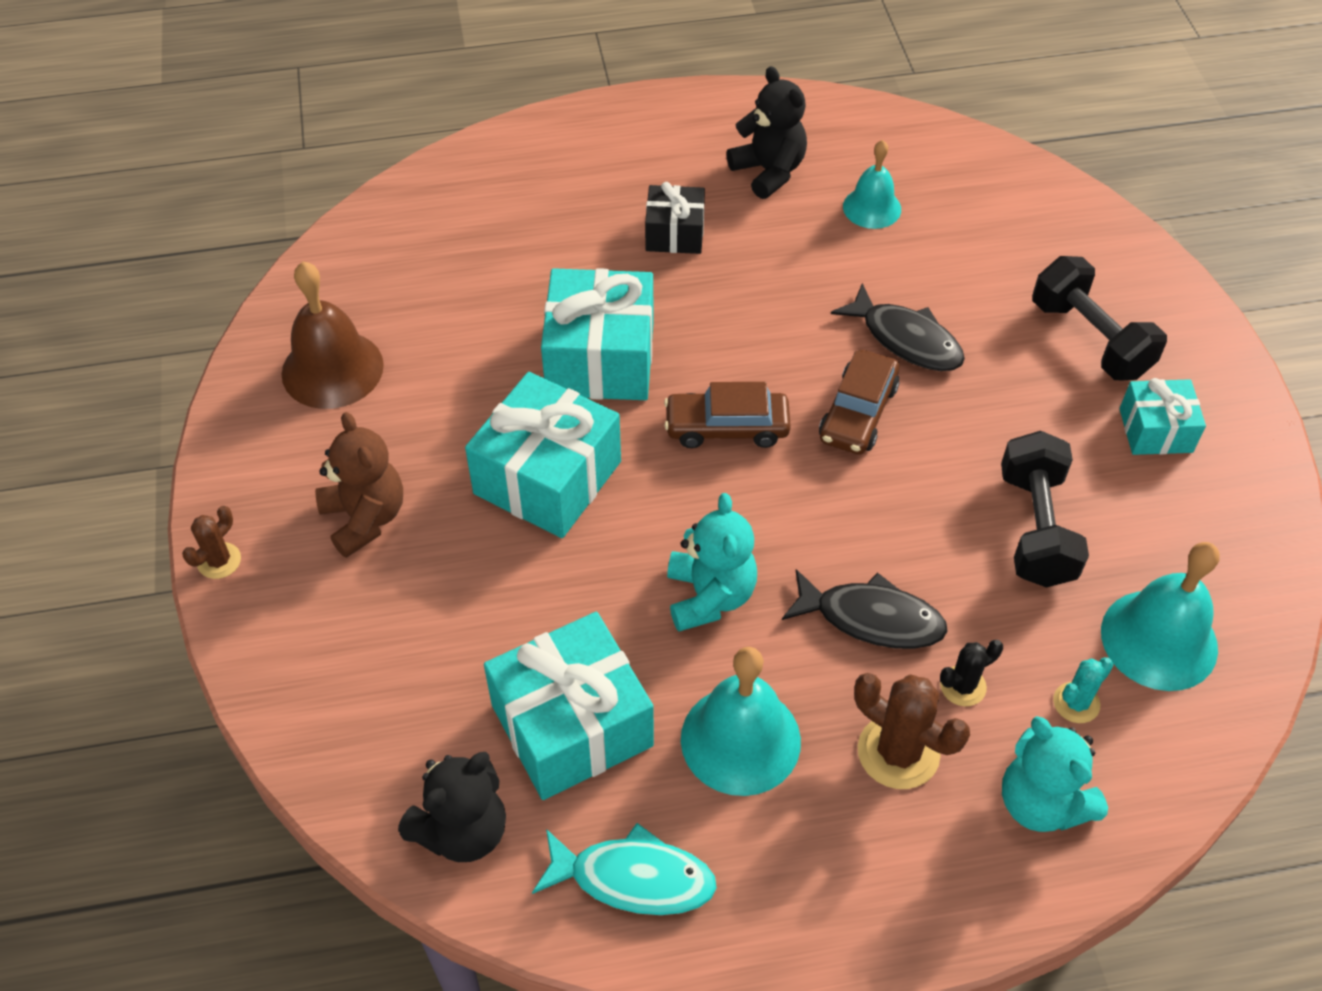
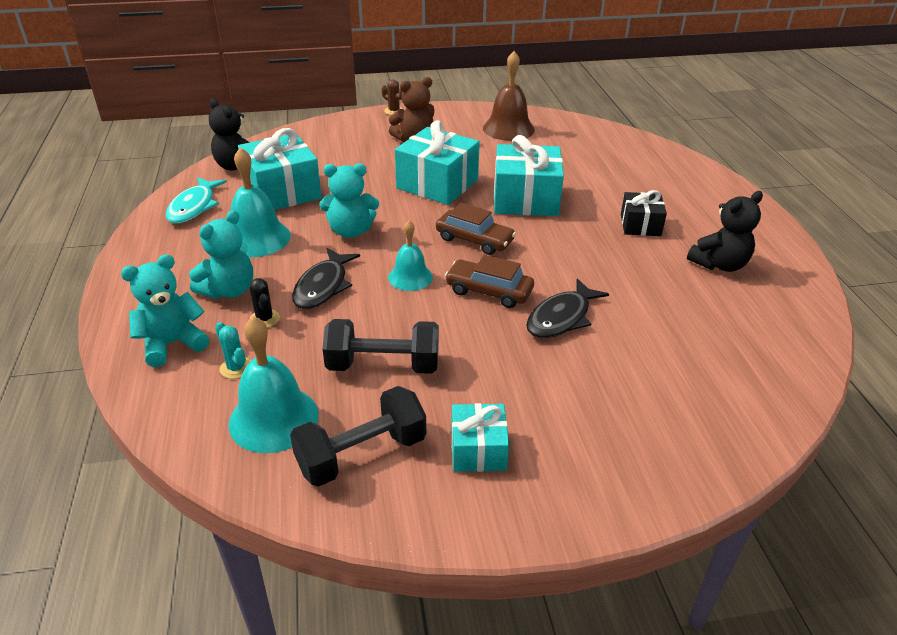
camera: 90 degrees right, 15 degrees down
(727, 427) = (474, 240): brown car -> brown car turned 120 degrees clockwise
(872, 208) = (699, 311): turquoise bell -> turquoise bell (410, 277)
(898, 752) = (229, 290): brown cactus -> turquoise teddy bear
(1090, 339) = (580, 421): black dumbbell -> black dumbbell (362, 454)

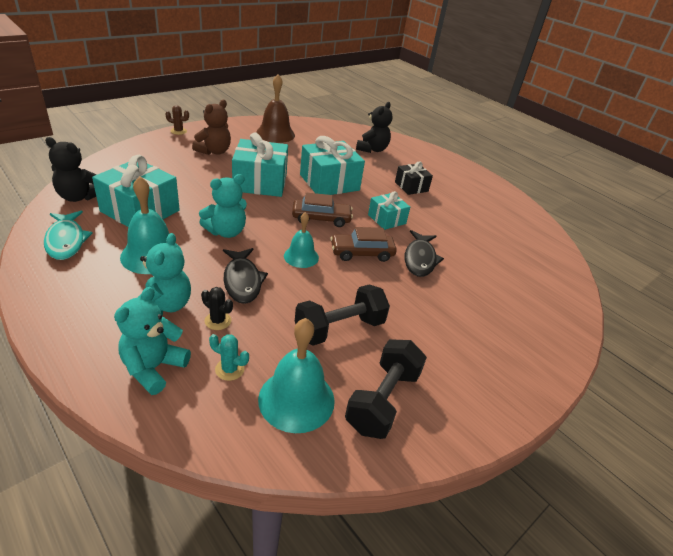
camera: 35 degrees left, 0 degrees up
(478, 450) = (450, 366): turquoise gift -> turquoise gift (386, 219)
(719, 264) = (472, 202): black teddy bear -> black teddy bear (372, 149)

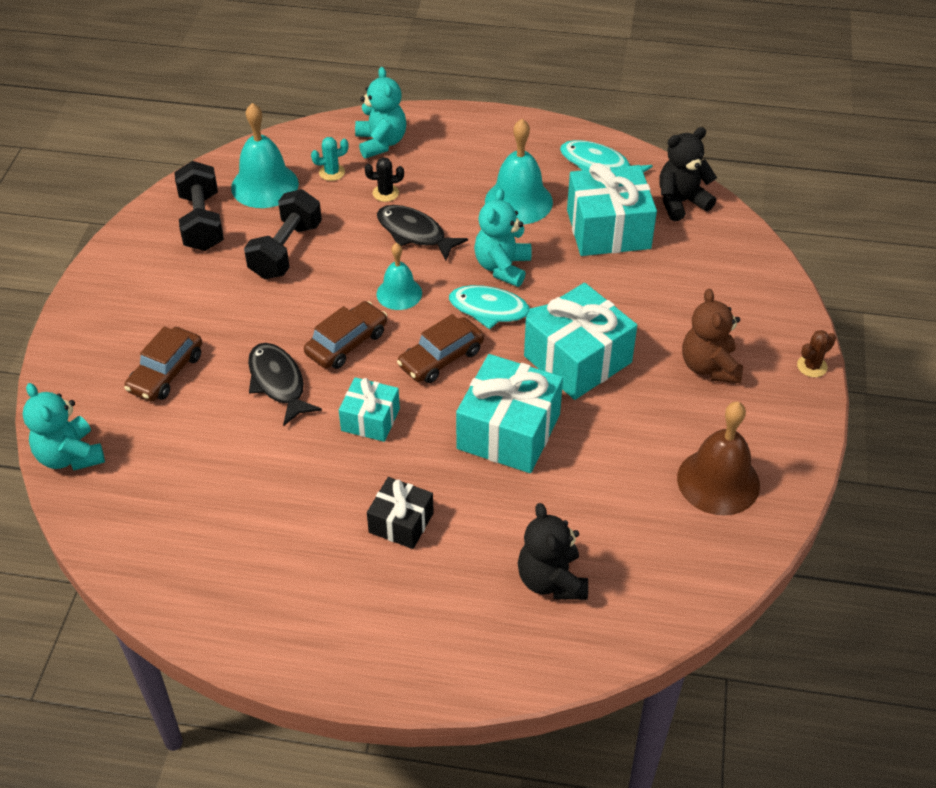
camera: 145 degrees right, 10 degrees up
(165, 306) = (438, 177): turquoise teddy bear -> turquoise teddy bear (70, 456)
(264, 218) = (494, 311): none -> turquoise fish
(486, 304) = (166, 372): none -> brown car

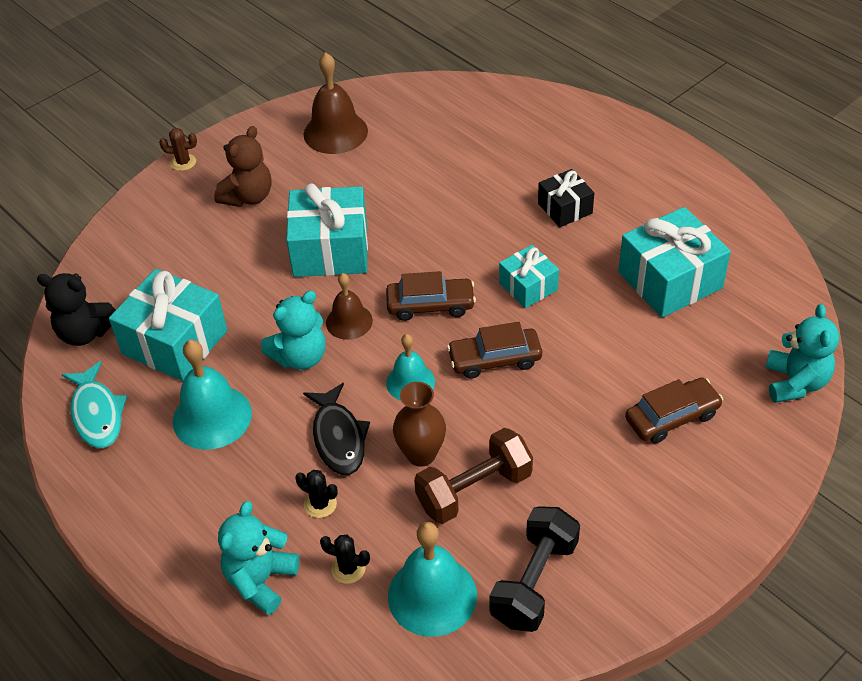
camera: 140 degrees left, 0 degrees up
(278, 382) = (579, 355): black fish -> none
(286, 250) = (474, 490): black dumbbell -> brown dumbbell
(332, 172) = (348, 569): turquoise cactus -> black cactus
(344, 252) = (421, 454): none -> brown vase
(494, 311) = (349, 321): turquoise fish -> brown bell
(508, 431) = (435, 227): turquoise gift -> turquoise gift (670, 280)
(551, 580) = (498, 134): black teddy bear -> none

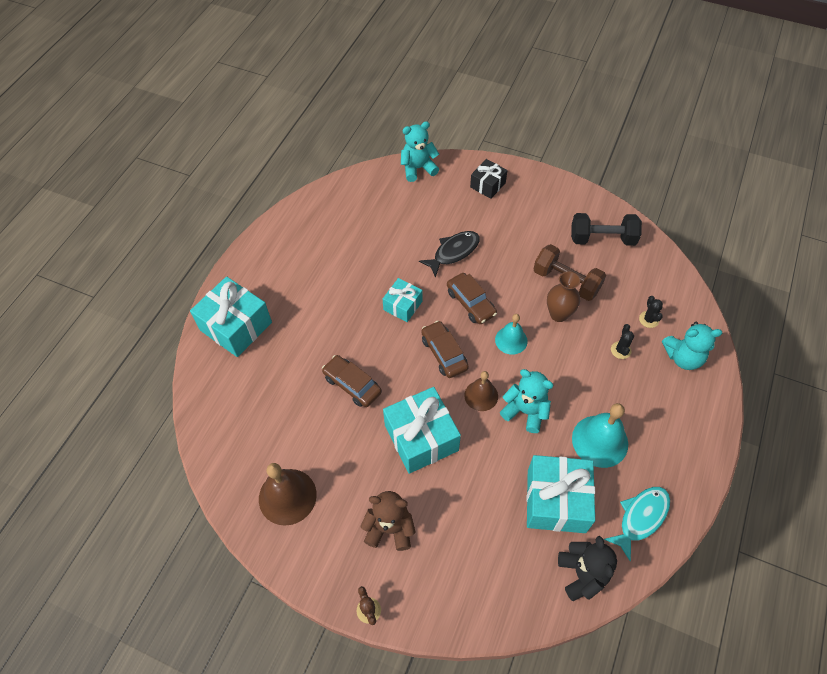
camera: 115 degrees left, 10 degrees up
(338, 438) = (572, 361): black fish -> black fish (453, 252)
(432, 595) = (637, 277): turquoise bell -> none
(565, 208) = (321, 308): black gift -> black gift (487, 185)
(670, 280) = (365, 237): turquoise gift -> turquoise gift (236, 326)
(672, 417) = (468, 211): brown car -> brown car (352, 385)

